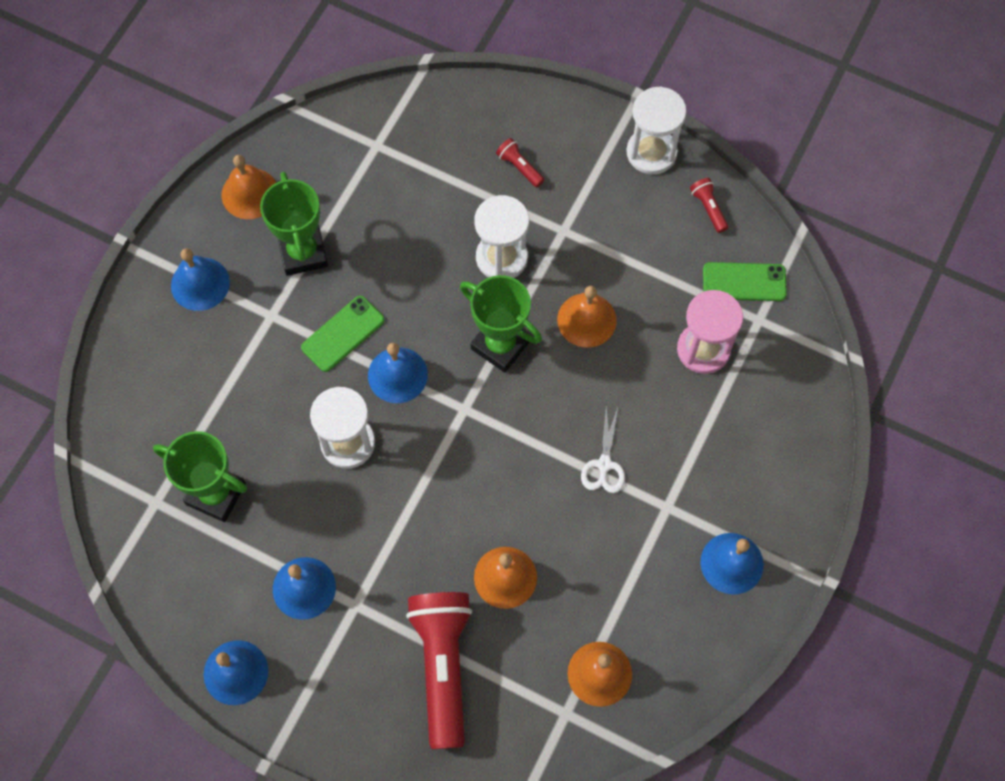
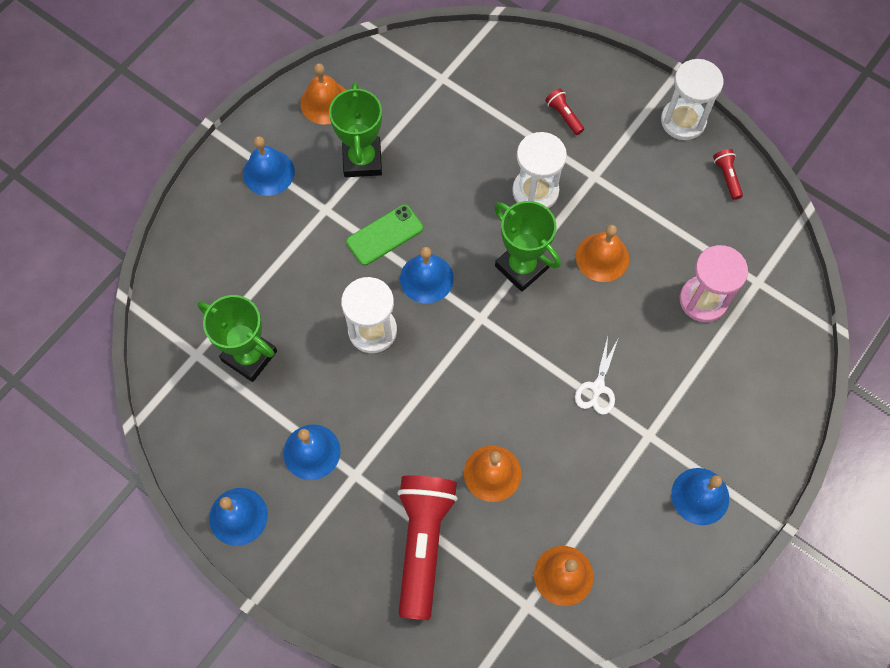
camera: 10 degrees right, 0 degrees up
(744, 282) = (749, 246): green phone -> none

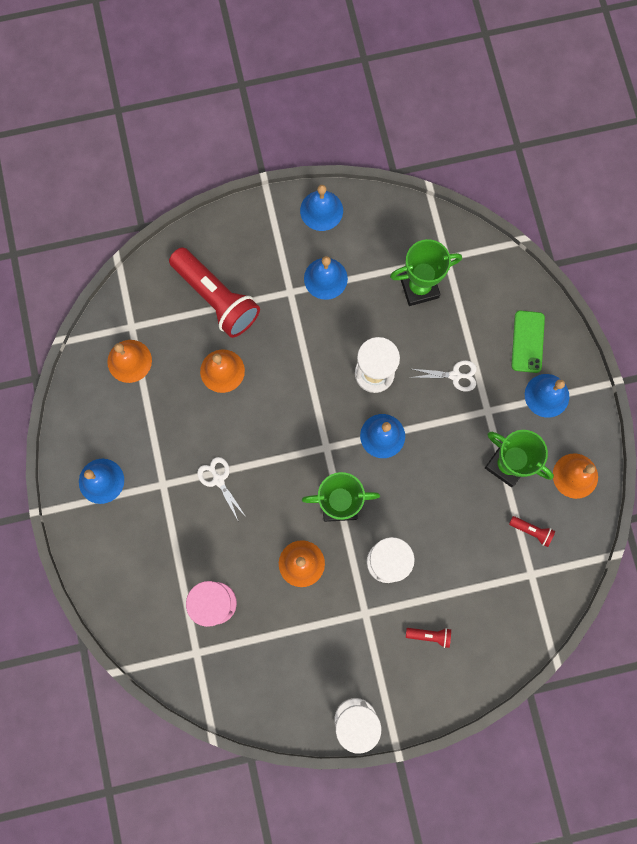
camera: 130 degrees right, 10 degrees up
(314, 259) = (455, 375): none -> white scissors
(384, 235) = (436, 434): green phone -> green phone (527, 341)
(726, 177) = (287, 708): red flashlight -> red flashlight (531, 531)

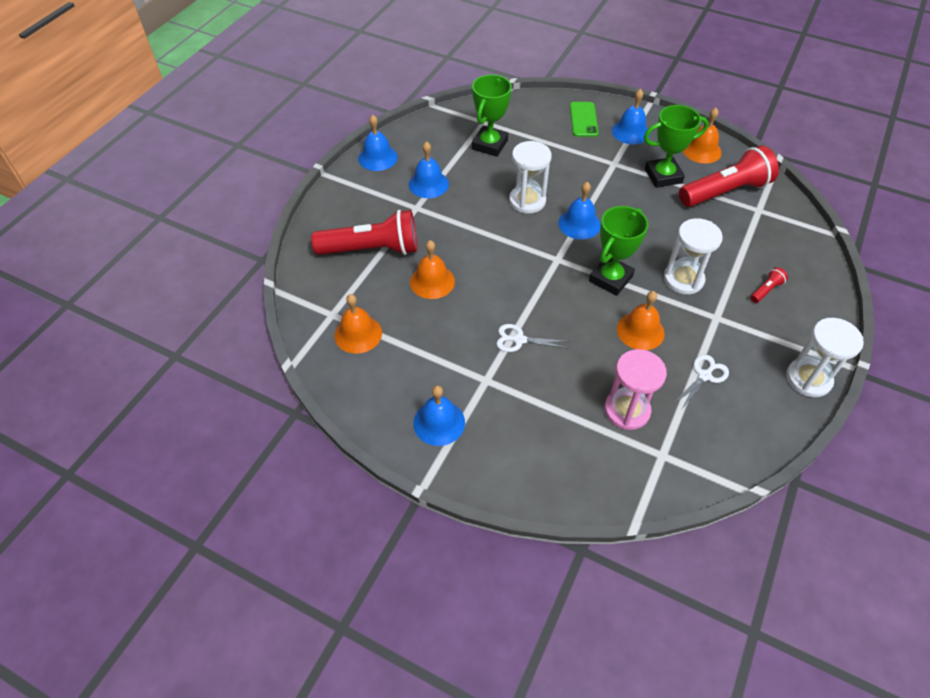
camera: 50 degrees left, 25 degrees down
(455, 375) = (572, 164): white scissors -> white scissors (704, 376)
(527, 341) = (583, 120): green phone -> green phone turned 45 degrees clockwise
(531, 531) = (725, 191): red flashlight -> red flashlight, size x2.44

